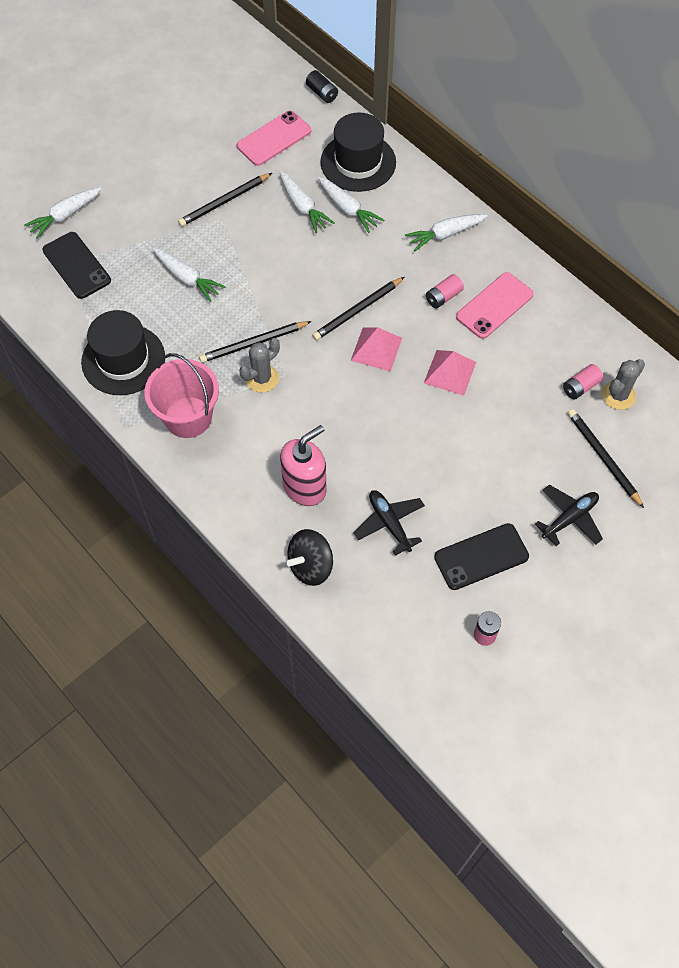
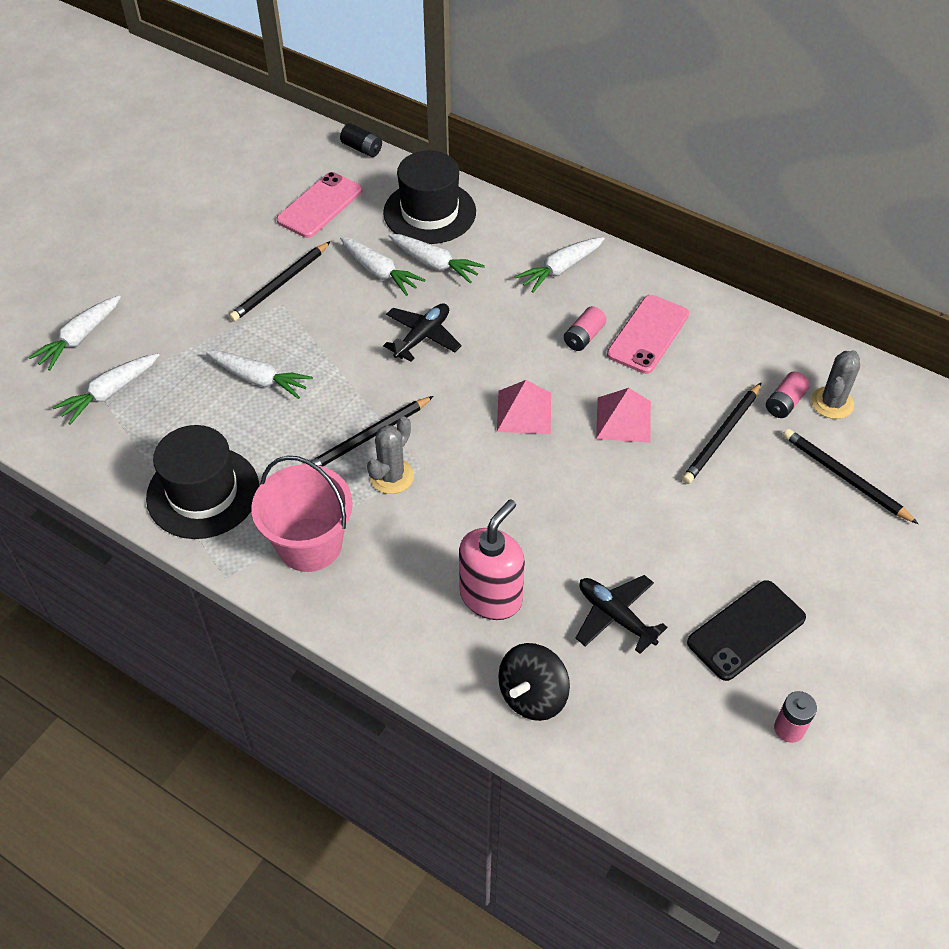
camera: 15 degrees left, 10 degrees down
(76, 265) = (110, 393): black phone -> white carrot
(357, 311) = (485, 373): black pencil -> black pencil (722, 436)
(569, 518) = (834, 557): black plane -> black plane (422, 337)

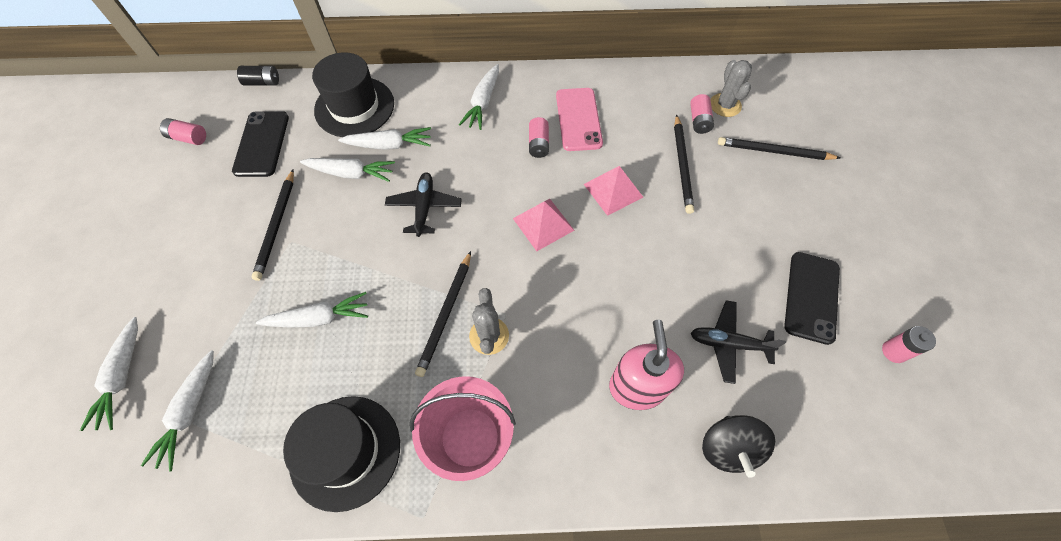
camera: 35 degrees left, 10 degrees up
(261, 169) = (188, 138): none -> pink battery
(320, 205) = (262, 144): pink phone -> black phone

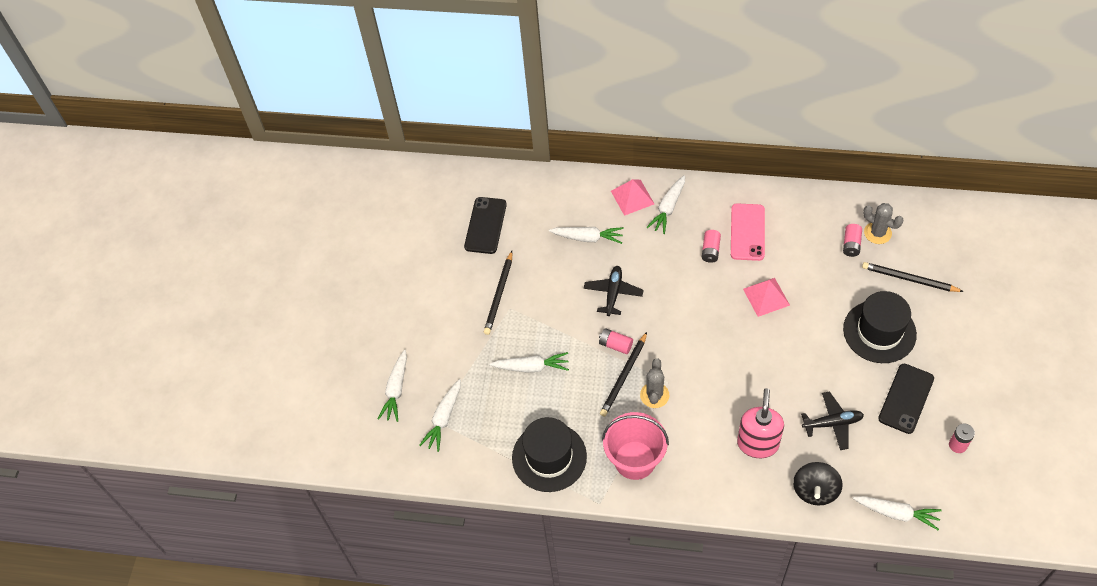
camera: 15 degrees right, 5 degrees down
(188, 138) = (427, 214): pink battery -> pink battery (615, 345)
(262, 82) = (484, 170): black battery -> none
(351, 173) = (556, 258): white carrot -> white carrot (896, 513)
(354, 107) = (560, 201): black hat -> black hat (879, 331)
(543, 224) = (705, 317): pink pyramid -> pink pyramid (632, 197)
(682, 166) = (828, 282): black pencil -> none
(725, 105) = (877, 233): grey cactus -> grey cactus turned 60 degrees counterclockwise
(728, 343) = (832, 423): black plane -> black plane turned 150 degrees clockwise

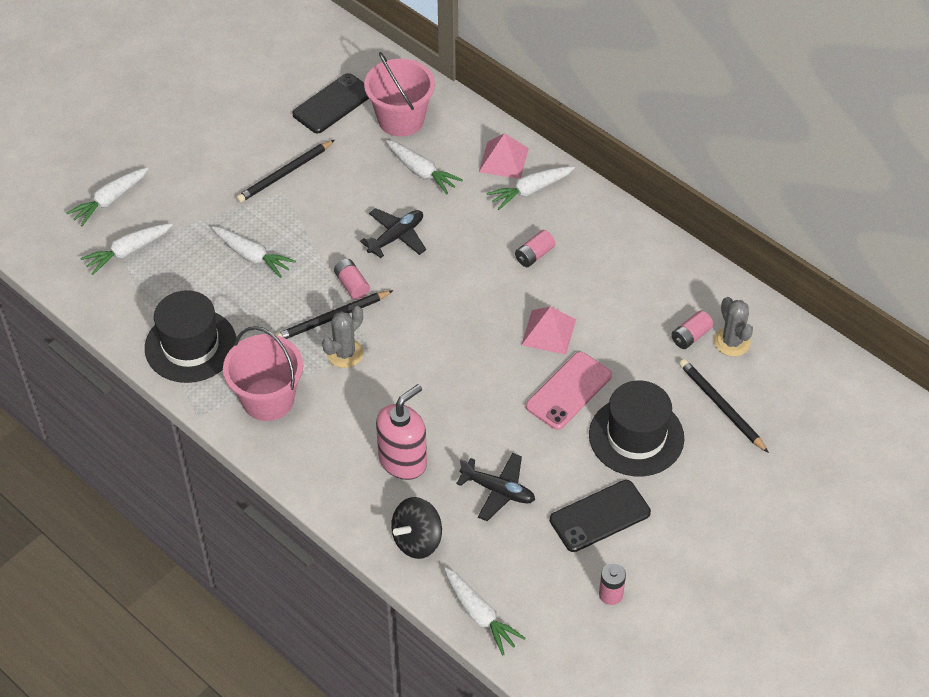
camera: 30 degrees right, 5 degrees down
(541, 209) = (401, 119): none -> pink bucket
(747, 232) = (590, 260): pink phone -> pink phone (568, 391)

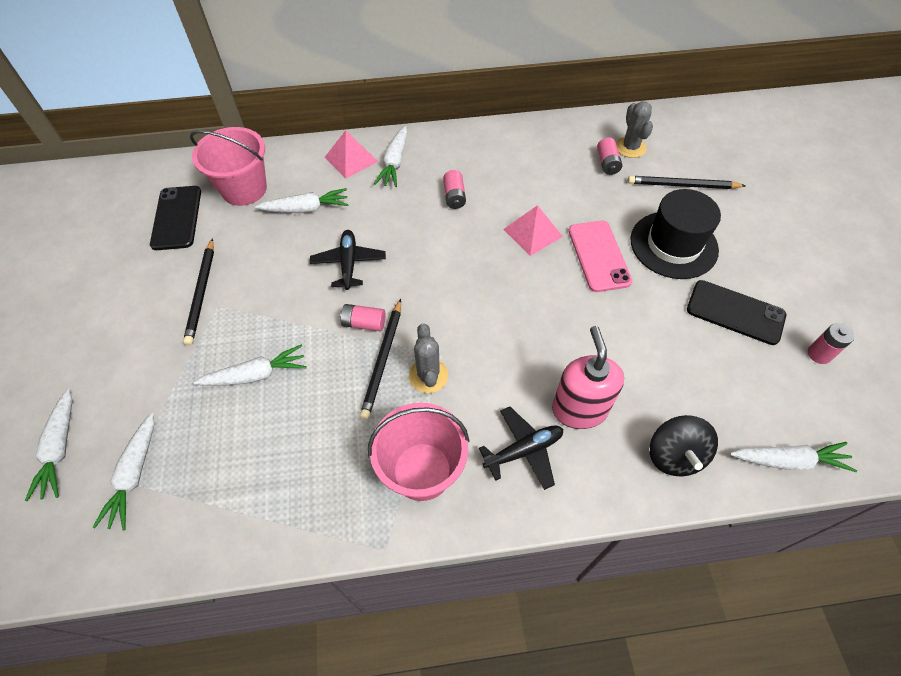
camera: 50 degrees left, 5 degrees up
(190, 345) = (298, 496): black hat -> none
(498, 490) = (662, 361): black plane -> black plane (523, 450)
(600, 516) = (735, 312): black phone -> black phone turned 75 degrees counterclockwise
(732, 342) = (630, 147): grey cactus -> grey cactus turned 60 degrees clockwise

